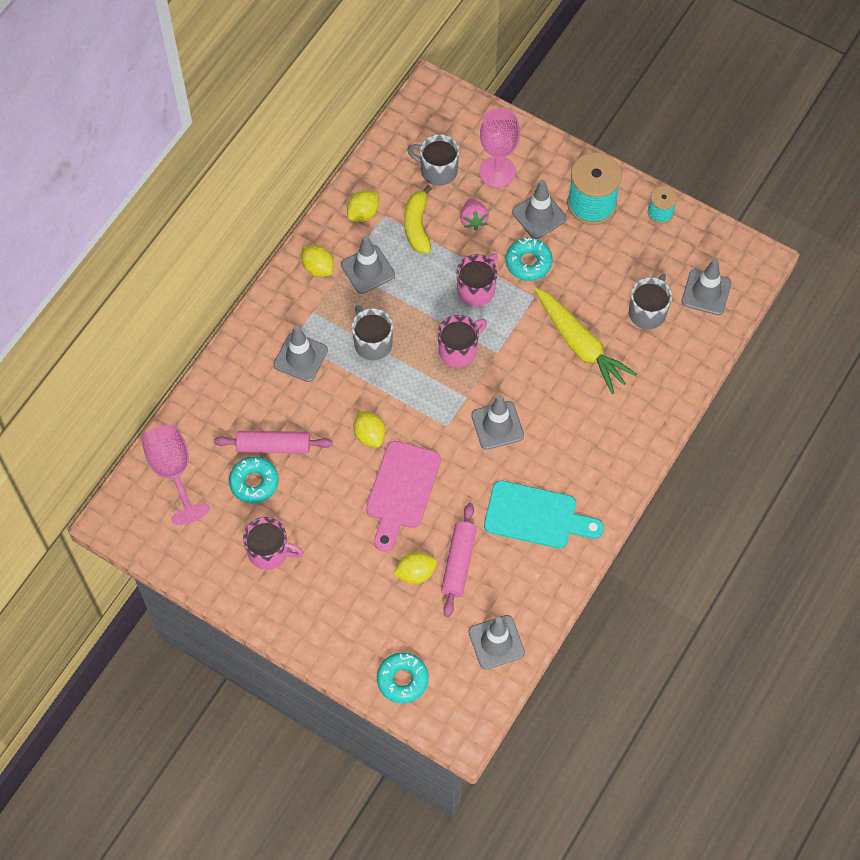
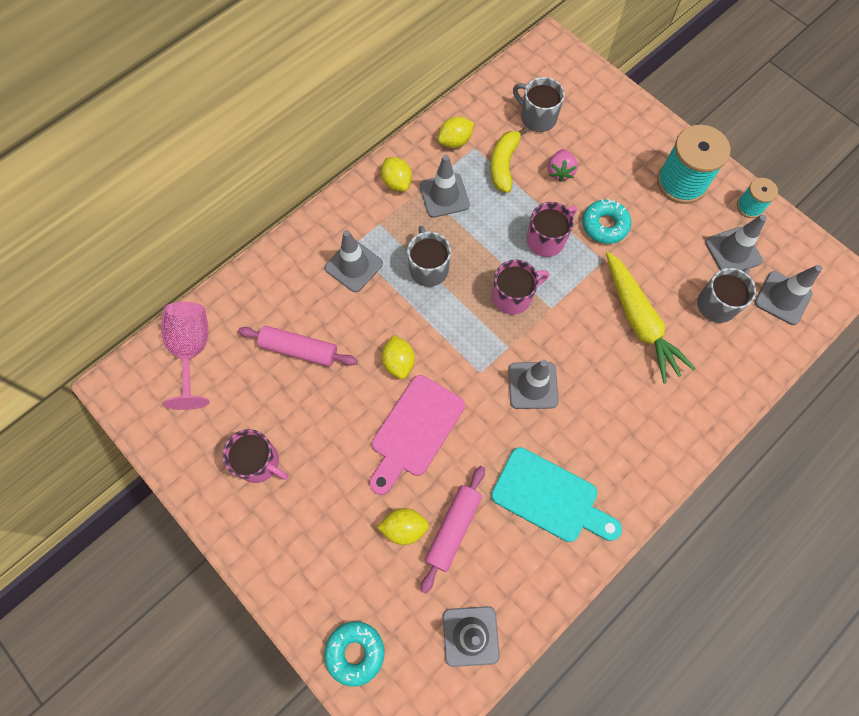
camera: 15 degrees right, 5 degrees up
(254, 482) = (268, 383): turquoise donut -> none
(497, 172) = (595, 131): pink goblet -> none
(539, 215) = (626, 181): grey traffic cone -> grey traffic cone (733, 251)

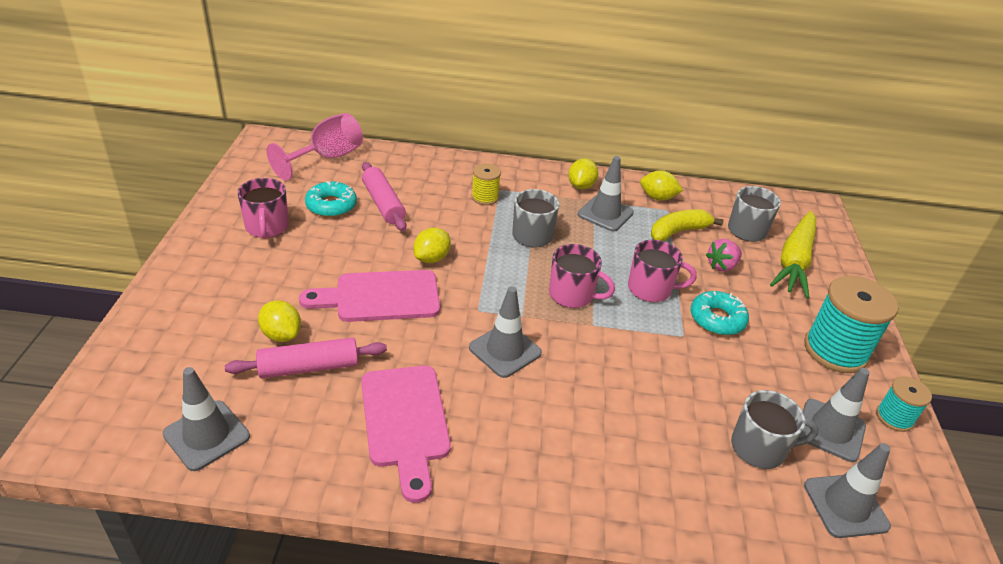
camera: 45 degrees right, 30 degrees down
(354, 266) = (485, 197): grey traffic cone -> yellow spool
(355, 652) = (133, 361): turquoise donut -> turquoise donut (331, 205)
(550, 497) = (405, 422): turquoise cutting board -> pink cutting board
(639, 321) = (660, 394): yellow carrot -> yellow carrot (794, 261)

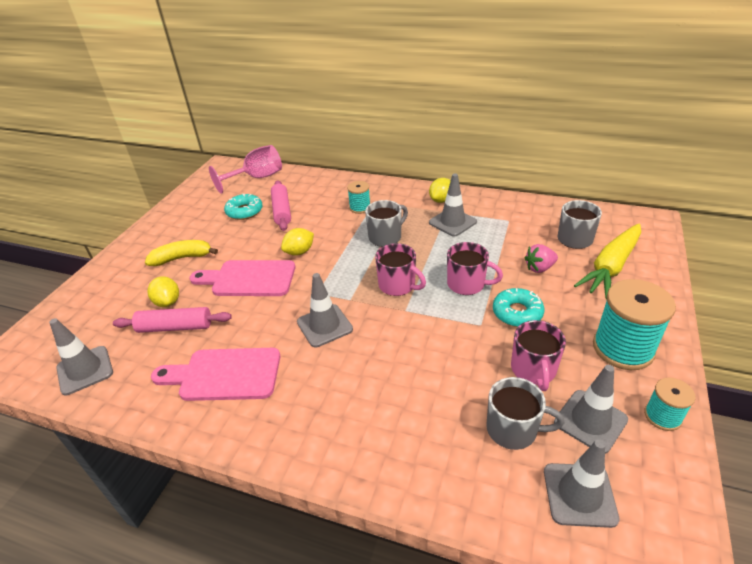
camera: 20 degrees right, 0 degrees up
(267, 227) = (193, 225): pink mug -> pink mug (533, 370)
(405, 422) = (224, 374): pink cutting board -> pink cutting board turned 90 degrees clockwise
(485, 197) = (360, 208): yellow spool -> turquoise spool
(657, 197) = (503, 210): yellow lemon -> none
(678, 232) = (511, 238): yellow banana -> yellow banana (182, 258)

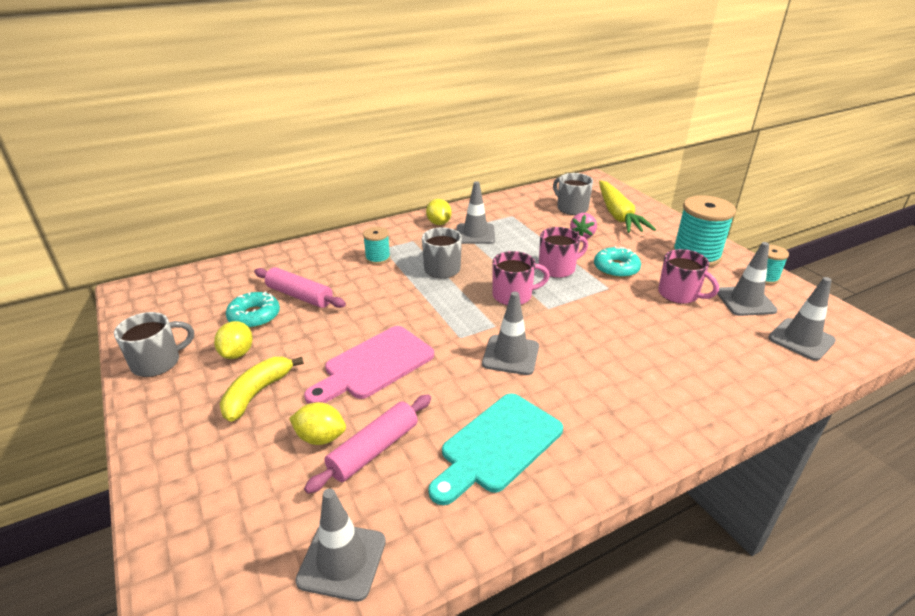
camera: 50 degrees left, 5 degrees down
(224, 374) = (497, 445): pink cutting board -> turquoise cutting board
(257, 178) = (209, 282): pink goblet -> none
(299, 252) = (384, 318): yellow lemon -> yellow lemon (237, 353)
(513, 430) = (725, 332): grey mug -> grey mug (157, 362)

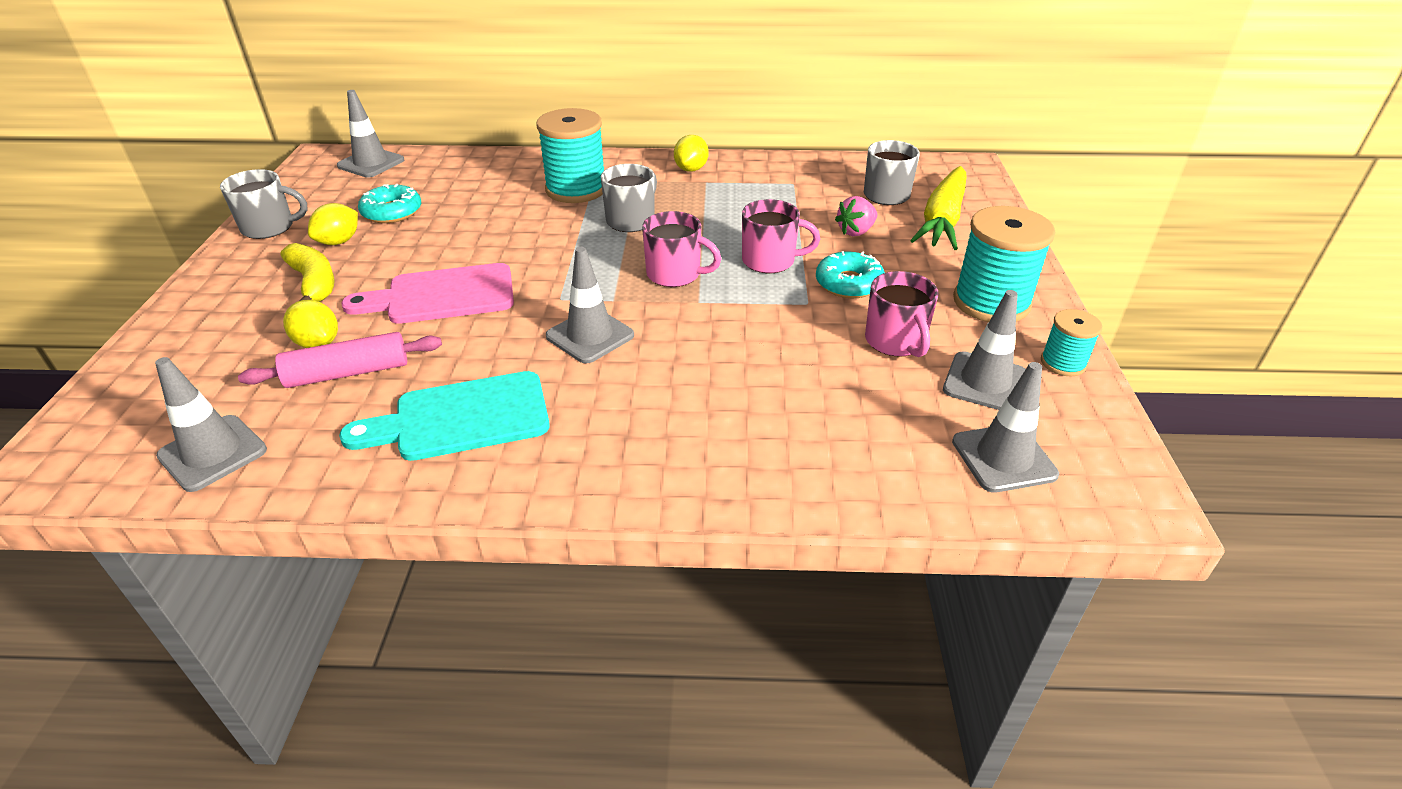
camera: 30 degrees right, 5 degrees up
(257, 393) = (314, 283): yellow banana -> yellow banana turned 90 degrees clockwise
(300, 296) = (454, 205): pink rolling pin -> none
(378, 258) = (576, 189): turquoise spool -> turquoise spool, size x1.89
(475, 234) = (718, 193): grey traffic cone -> grey traffic cone (371, 163)

